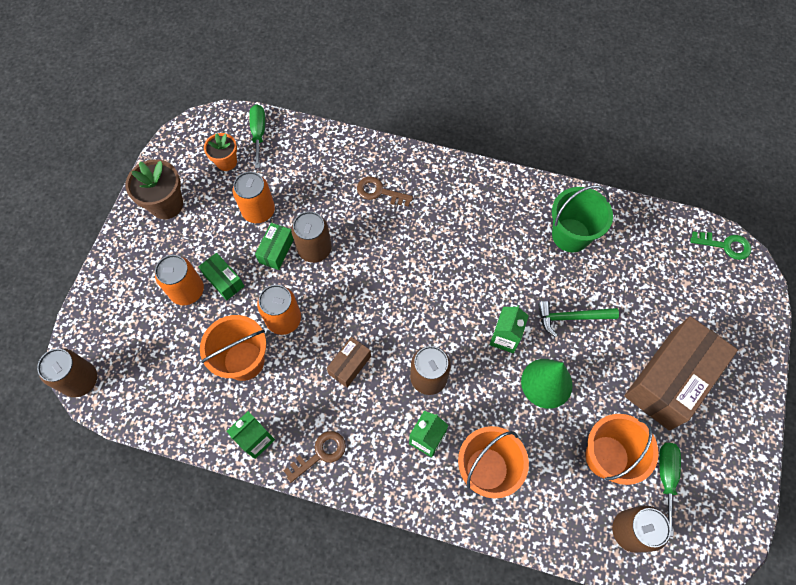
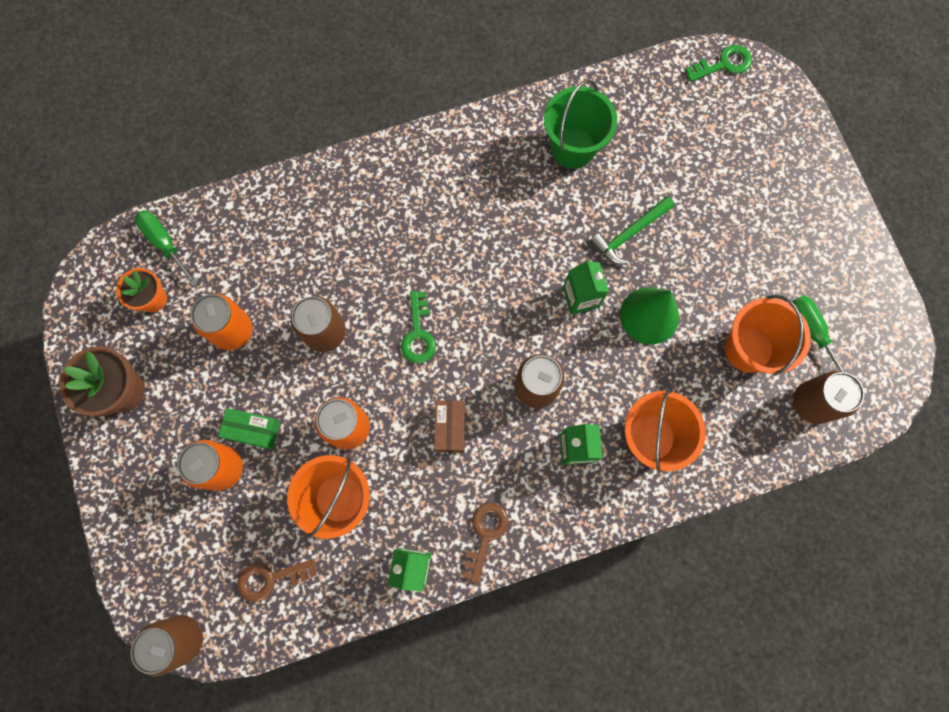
camera: 35 degrees left, 10 degrees up
(276, 250) = (285, 361): green box -> none
(374, 289) = (418, 334): none -> green key
(379, 192) = (347, 225): brown key -> brown key (270, 578)
(670, 380) = (757, 235): brown box -> none

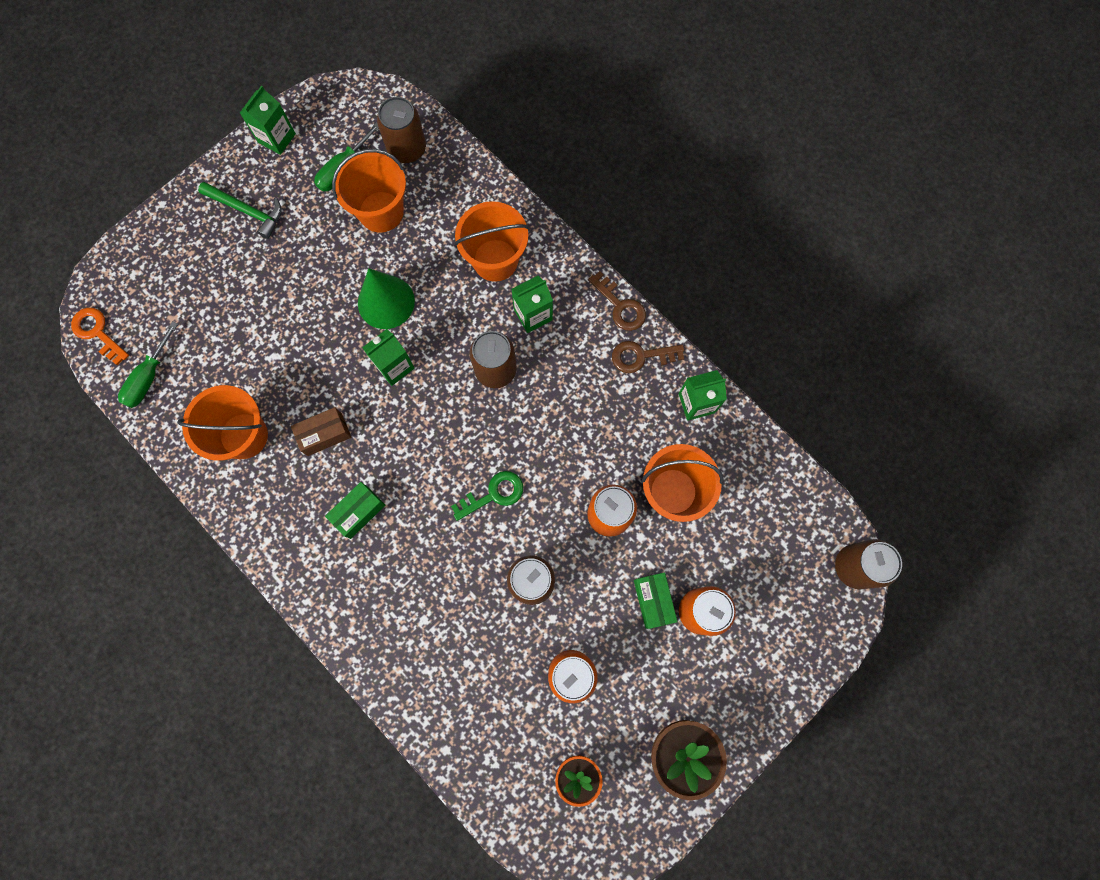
camera: 115 degrees left, 0 degrees up
(165, 243) = (515, 796): green screwdriver -> green screwdriver (149, 377)
(270, 578) = (768, 517): brown key -> brown key (620, 306)
(450, 428) = (566, 426): brown box -> brown box (325, 434)
(459, 214) = (358, 512): none -> green box
(573, 147) = (244, 436): green bucket -> orange bucket
(629, 234) = (314, 349): green hammer -> green hammer (247, 211)
(724, 64) = (97, 332): green key -> orange key
(871, 282) = (277, 138): none -> green carton

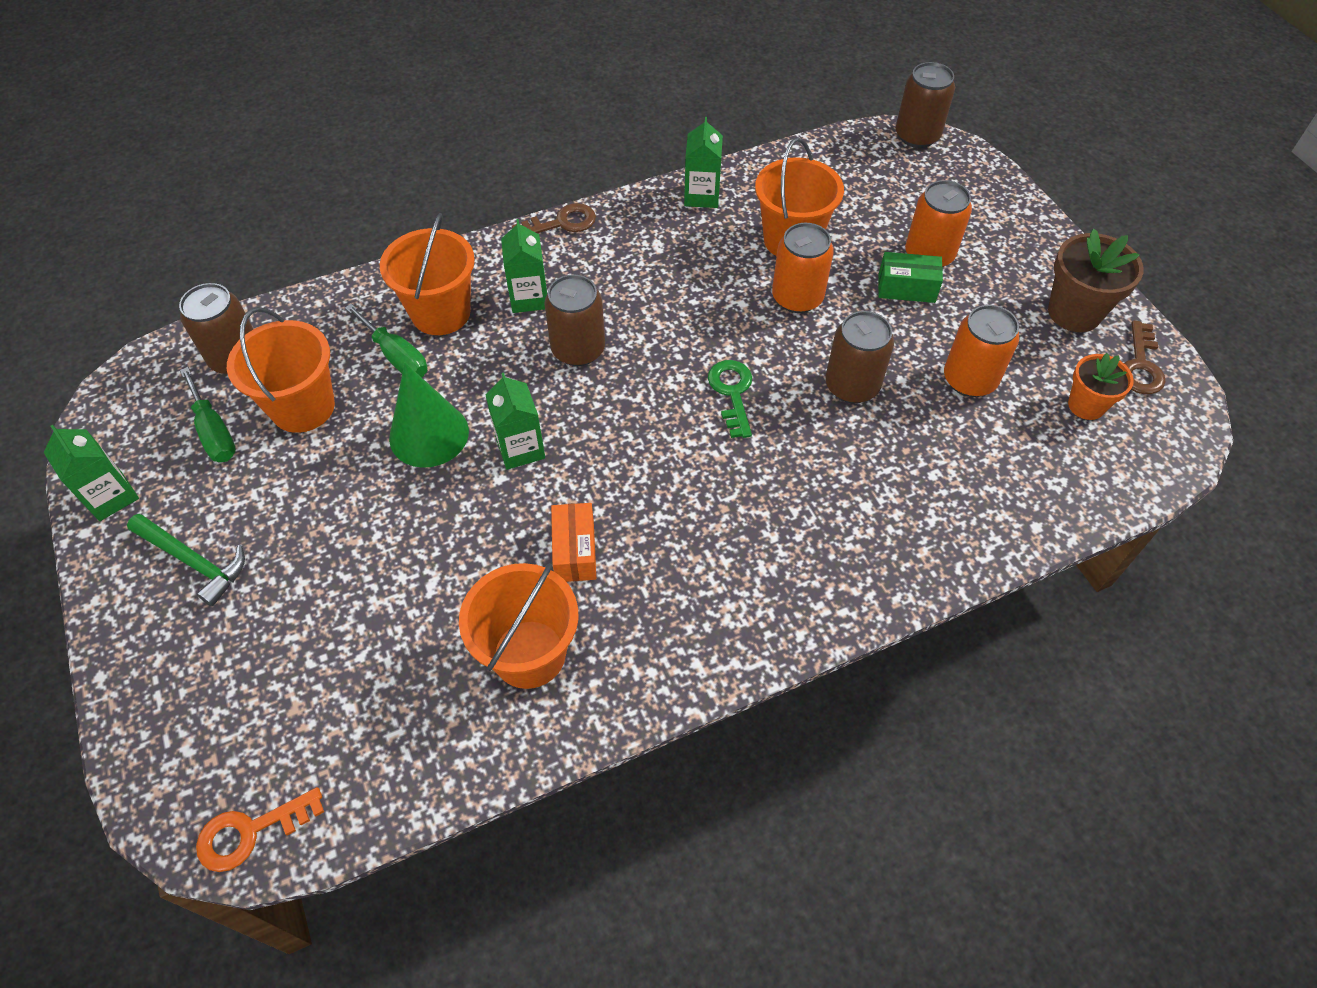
camera: 70 degrees left, 20 degrees down
(149, 377) = (370, 768): green screwdriver -> green screwdriver (396, 356)
(247, 211) = (194, 561): green hammer -> green hammer turned 75 degrees clockwise
(325, 434) = (575, 551): brown box -> orange box
(358, 512) = (698, 540): green box -> none
(641, 356) = (628, 223): brown key -> brown key (1140, 366)

